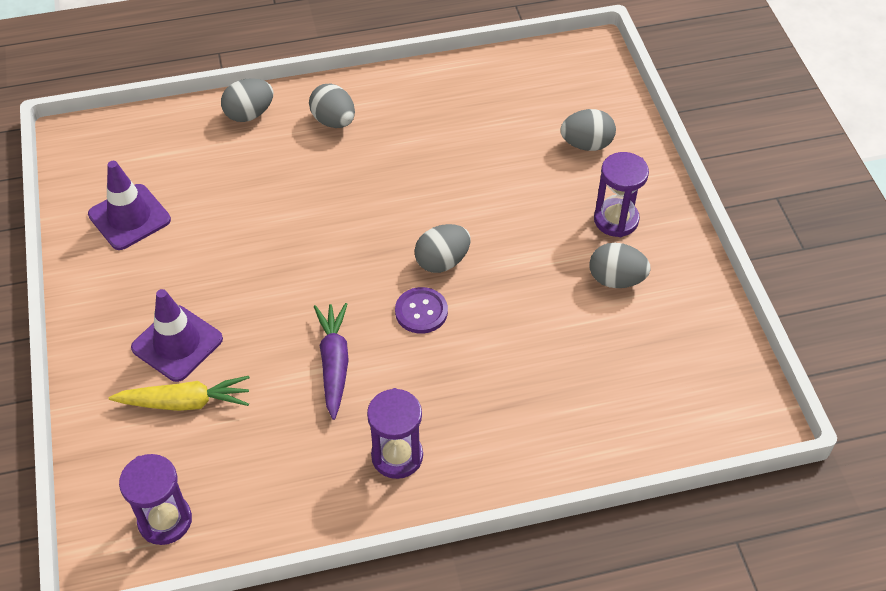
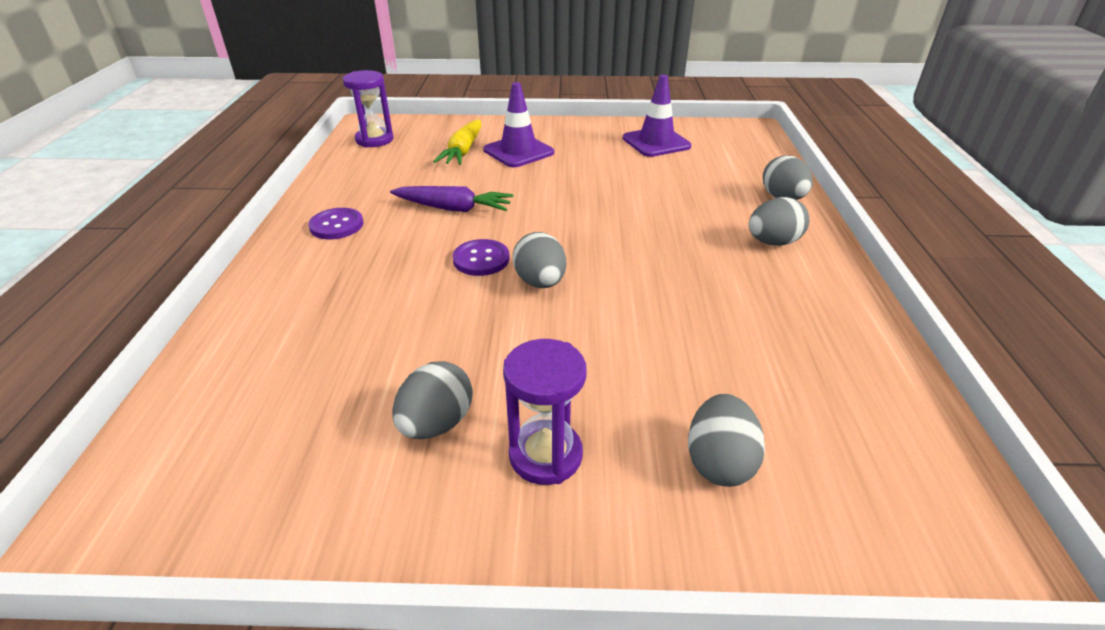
camera: 105 degrees right, 15 degrees down
(397, 456) = (336, 225): purple hourglass -> purple button

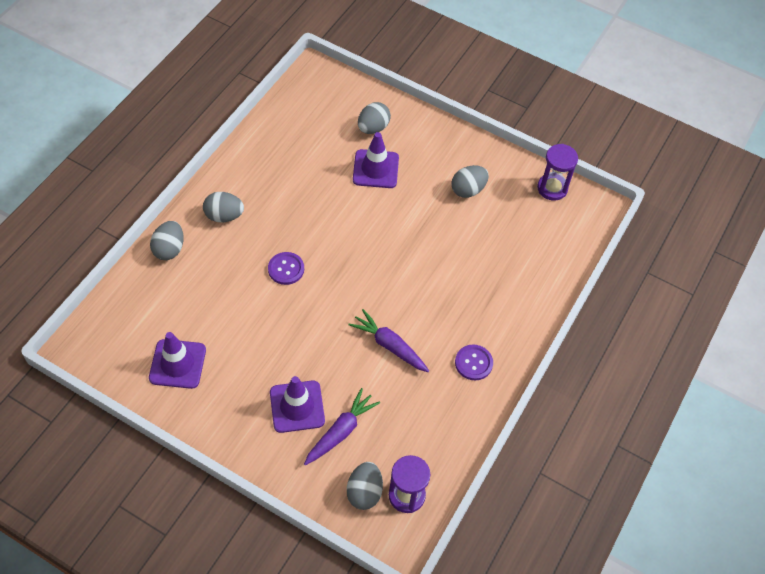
camera: 155 degrees left, 20 degrees up
(463, 151) = (341, 431): yellow carrot -> purple carrot
(481, 259) = (398, 283): purple button -> purple button (286, 269)
(540, 282) = (377, 248): grey egg -> grey egg (364, 492)
(545, 455) = (433, 158): purple hourglass -> purple hourglass (552, 188)
(638, 384) = (375, 169): none -> purple traffic cone

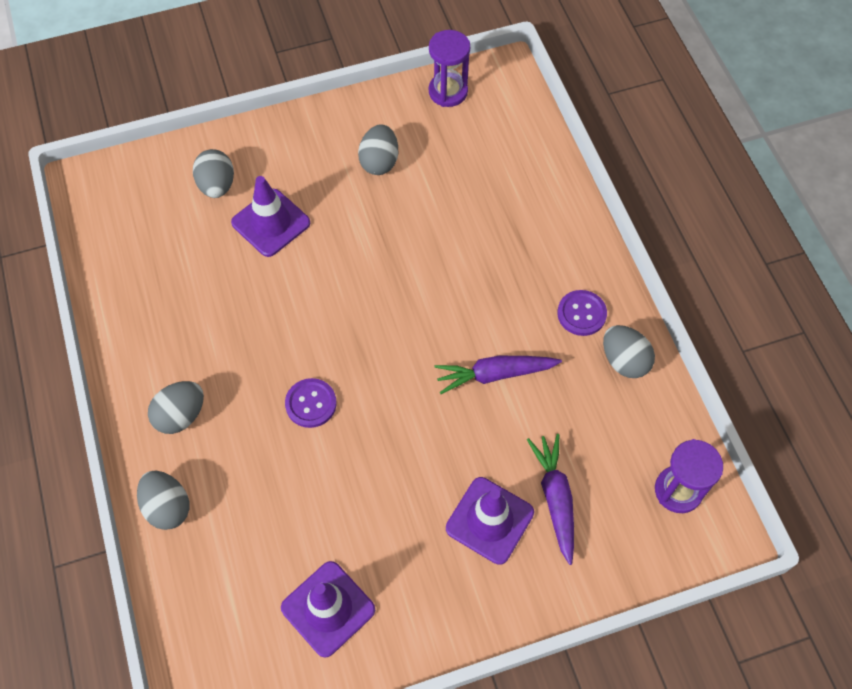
camera: 45 degrees left, 5 degrees up
(364, 492) = (643, 528): grey egg -> grey egg (624, 361)

